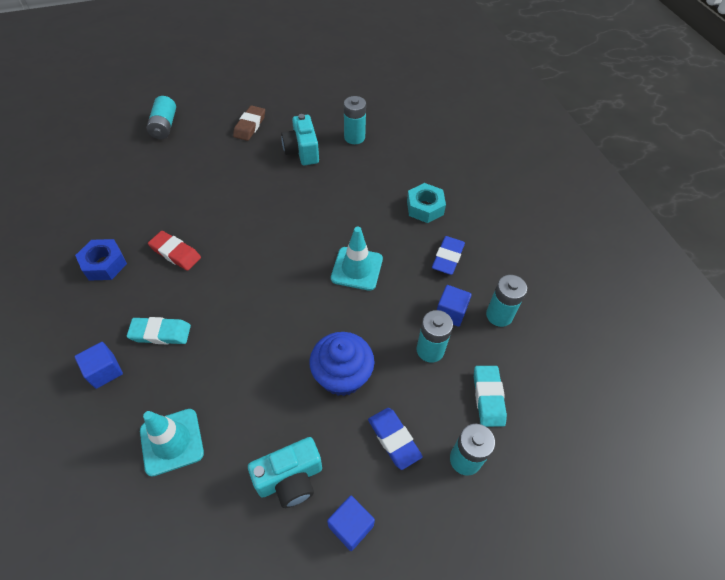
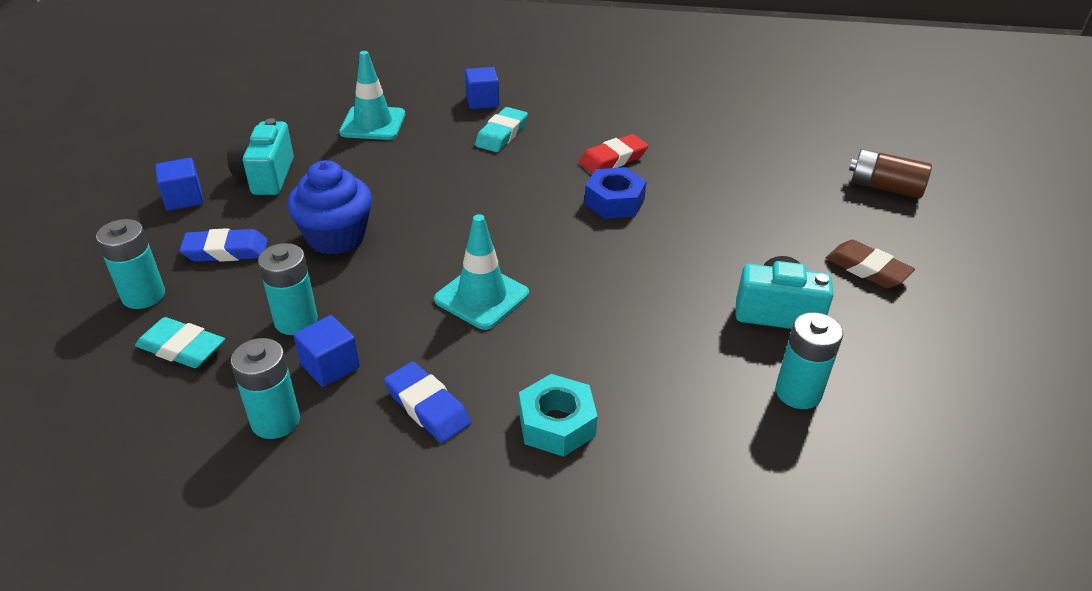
camera: 115 degrees right, 15 degrees down
(104, 264) = (625, 115): blue nut -> blue nut (614, 202)
(164, 126) = (885, 187): turquoise battery -> brown battery

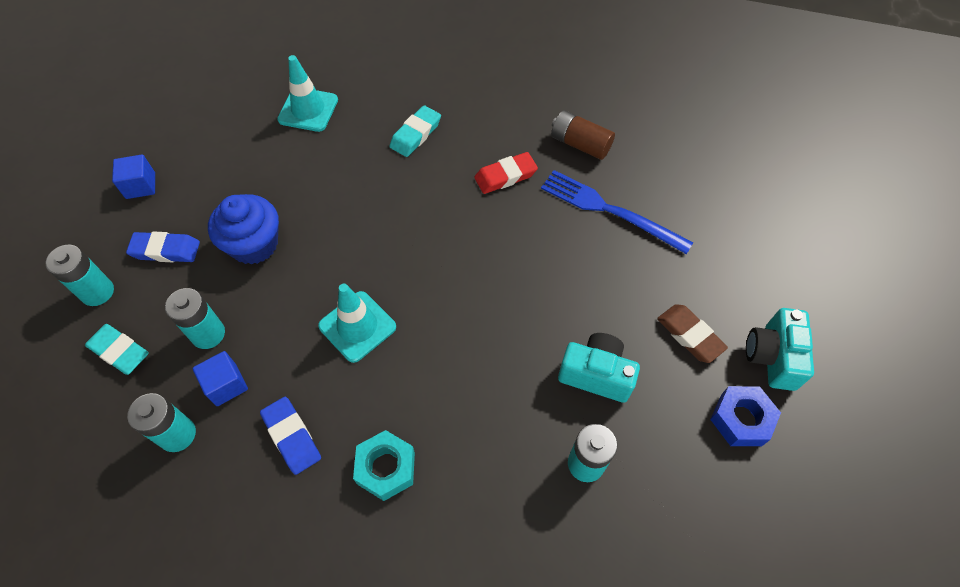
camera: 10 degrees right, 20 degrees up
(266, 176) = (209, 166): turquoise camera -> turquoise camera (772, 357)
(482, 101) = (408, 89): blue cube -> none
(614, 202) = (493, 229): blue nut -> blue nut (741, 419)
(737, 177) = (609, 210): none -> blue fork
(885, 187) = (740, 238): brown battery -> brown battery (580, 144)

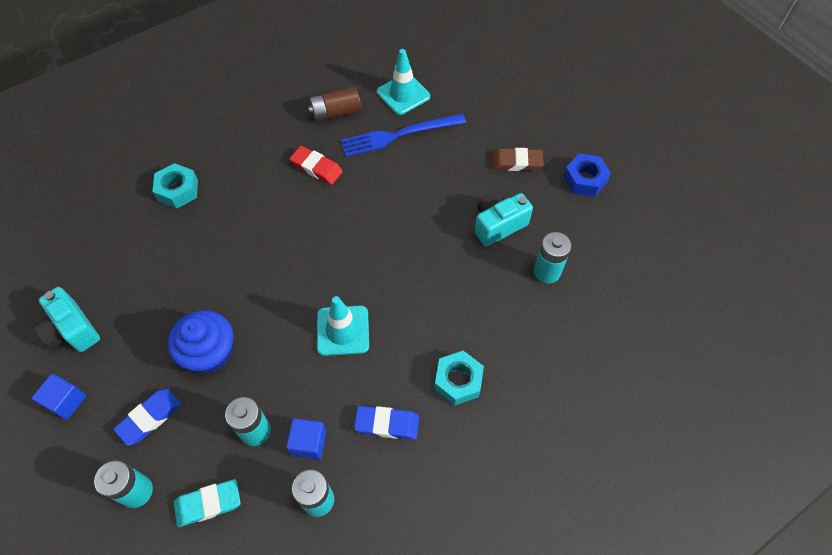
camera: 50 degrees left, 0 degrees up
(308, 110) = (127, 242): turquoise traffic cone -> turquoise traffic cone (403, 94)
(386, 102) = (178, 190): none -> turquoise nut
(415, 134) = (226, 192): turquoise eraser -> none
(505, 176) = (316, 168): red eraser -> red eraser turned 75 degrees counterclockwise
(772, 357) = (563, 137): turquoise camera -> turquoise camera (72, 330)

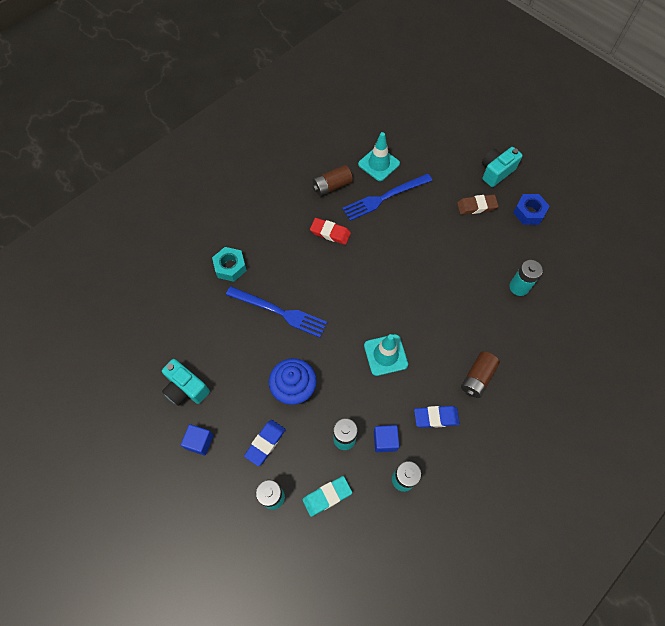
camera: 10 degrees left, 5 degrees up
(222, 254) = (279, 312): none -> blue fork
(458, 381) = (477, 378): turquoise nut -> brown battery
(498, 225) = (475, 257): turquoise camera -> turquoise camera (496, 172)

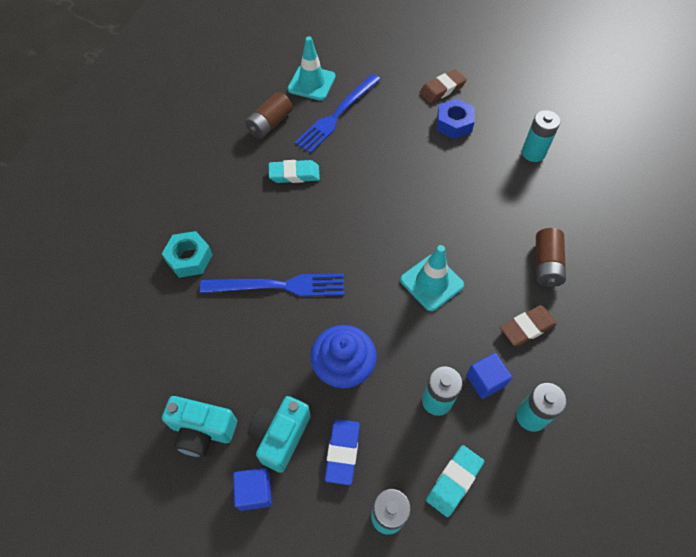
camera: 25 degrees left, 5 degrees down
(330, 233) = (294, 174): red eraser -> turquoise eraser
(436, 417) = (527, 327): blue eraser -> brown eraser
(496, 172) = (443, 49): turquoise camera -> turquoise camera (280, 436)
(529, 212) = (499, 76): blue nut -> blue nut (454, 124)

